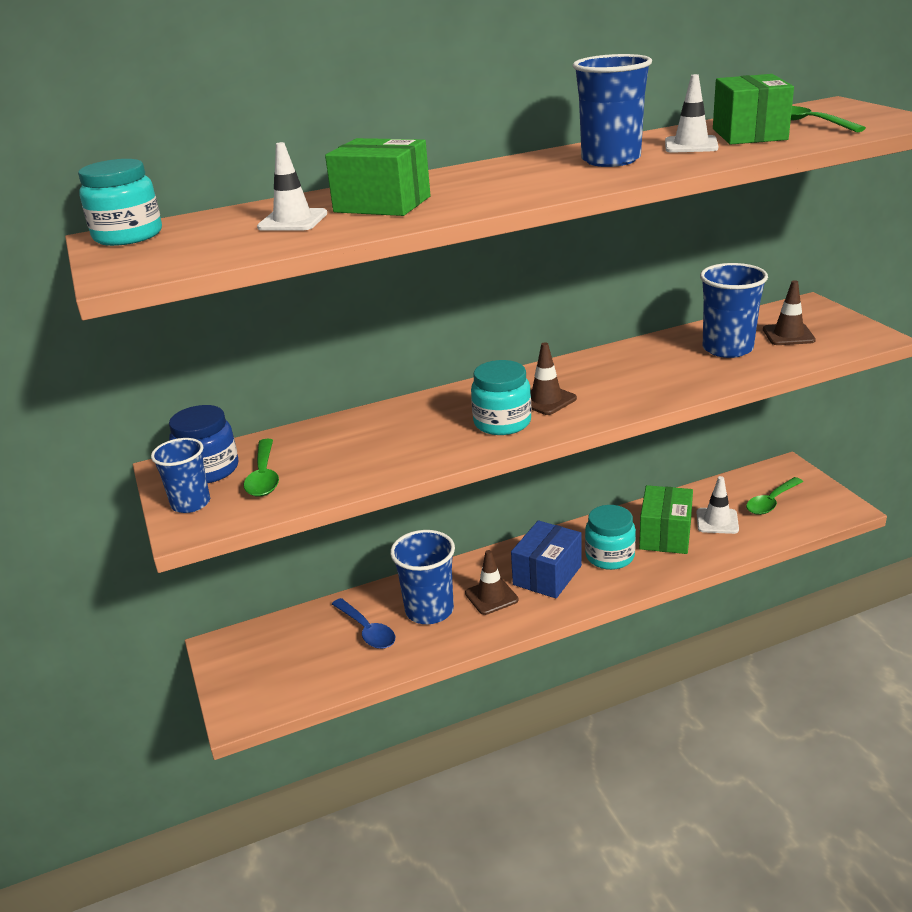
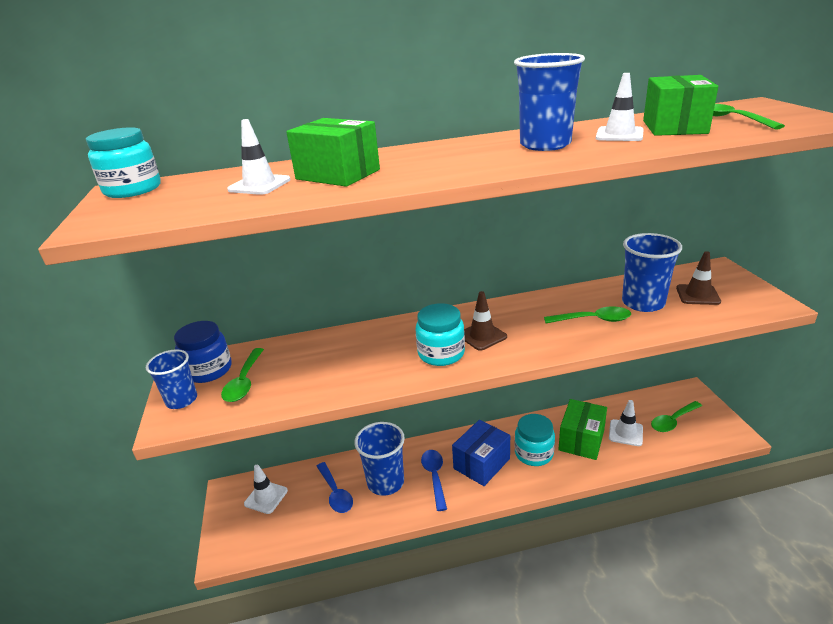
camera: 10 degrees right, 0 degrees up
(274, 647) = (266, 497): none -> white traffic cone
(491, 596) = (434, 477): brown traffic cone -> blue spoon
(673, 371) = (593, 320): none -> green spoon

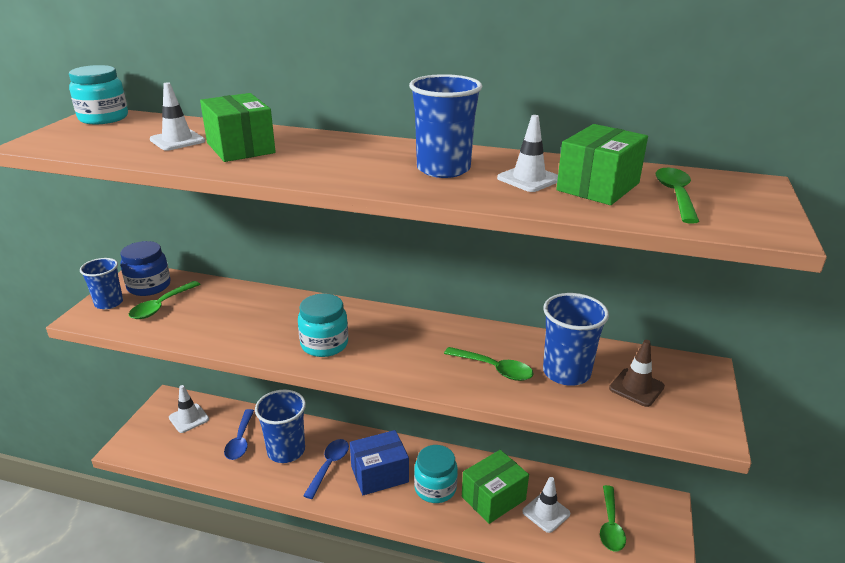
camera: 25 degrees right, 0 degrees up
(482, 336) = (376, 343): brown traffic cone -> none
(673, 421) = (610, 525): green spoon -> green spoon turned 75 degrees counterclockwise

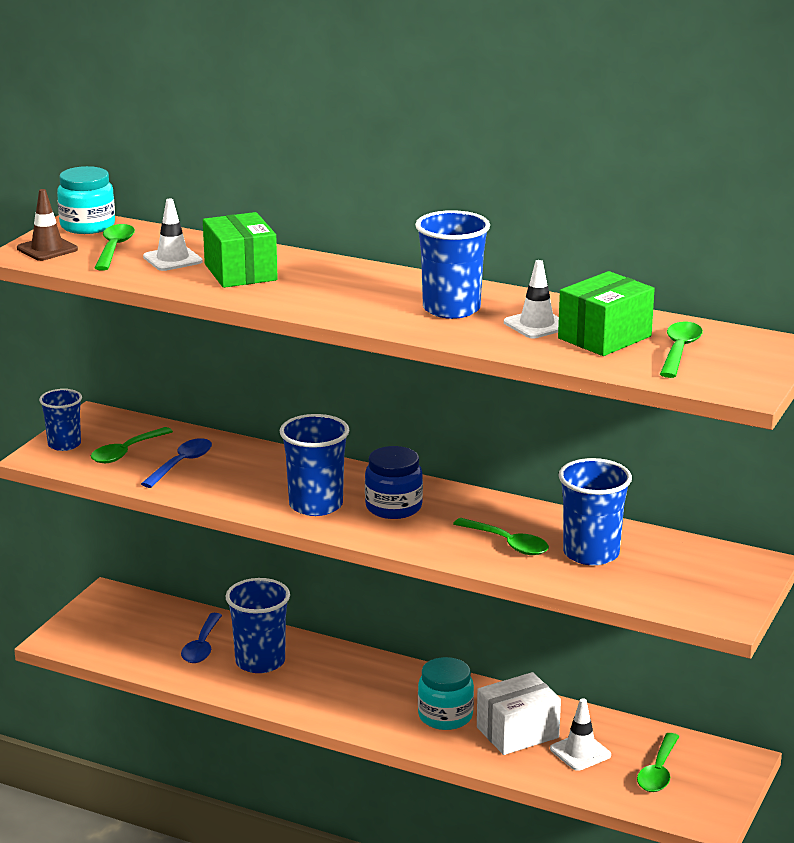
camera: 10 degrees right, 5 degrees down
(124, 134) = (114, 248): none -> green spoon
(149, 286) = (110, 430): blue jar -> blue jar (393, 507)
(189, 418) = (136, 617): white traffic cone -> none
(324, 344) = (316, 505): turquoise jar -> blue cup
(329, 466) = (313, 682): blue spoon -> blue spoon (181, 464)
(379, 474) = (377, 696): blue box -> none
(493, 498) = (517, 732): green box -> white box
(636, 387) = (665, 573): brown traffic cone -> brown traffic cone (47, 249)

